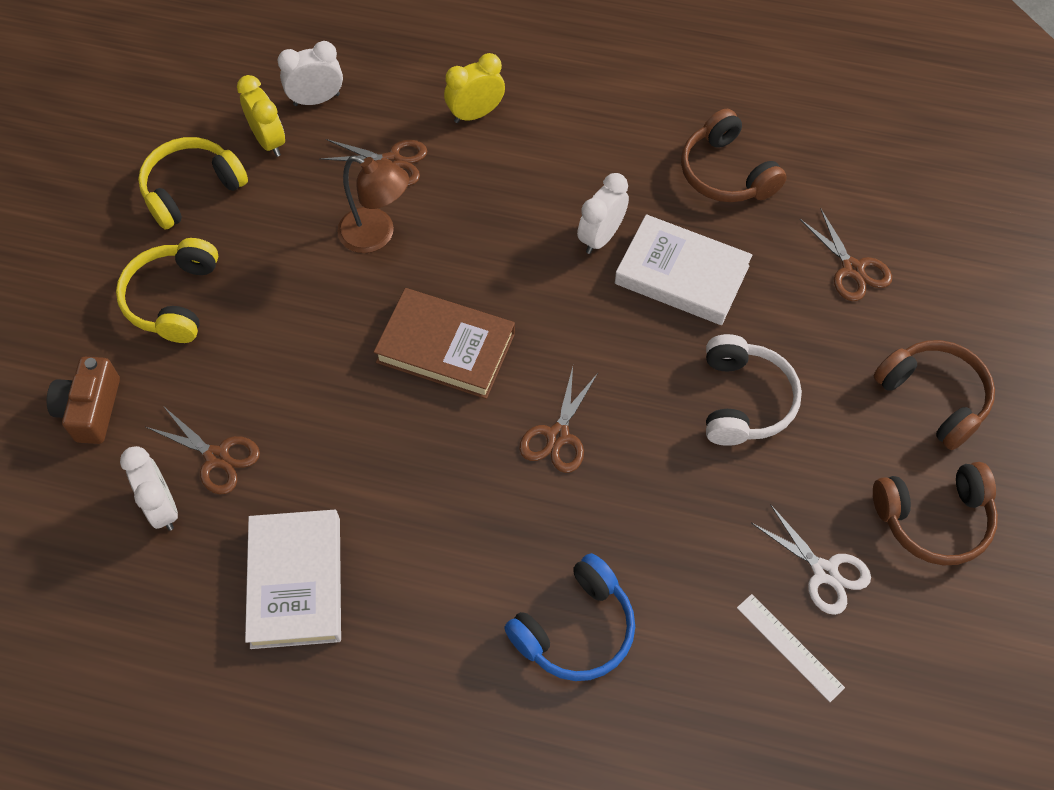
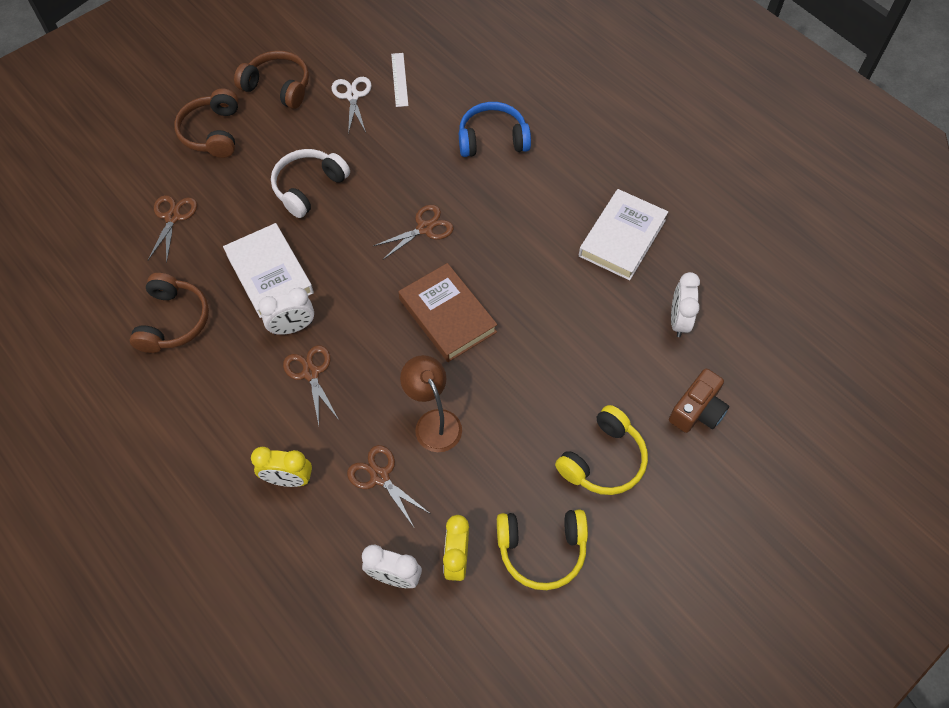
camera: 145 degrees left, 0 degrees up
(217, 457) = (630, 331): brown scissors -> brown scissors (311, 373)

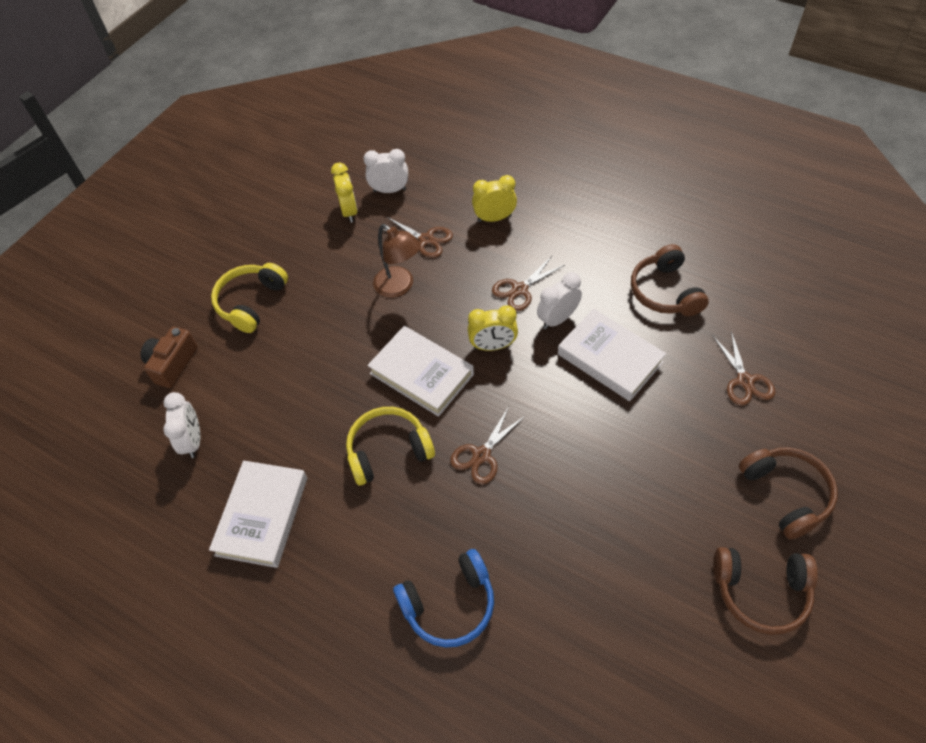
camera: 165 degrees right, 5 degrees down
(308, 187) = (631, 461): white headphones -> none
(311, 373) = (520, 290): brown scissors -> brown scissors turned 90 degrees clockwise
(352, 96) = (658, 611): white scissors -> none
(368, 321) = (493, 346): none -> yellow clock
(399, 79) = (612, 665): white ruler -> none
(447, 315) = (421, 374): brown book -> white book
(541, 550) = (288, 233): yellow headphones -> yellow headphones (388, 450)

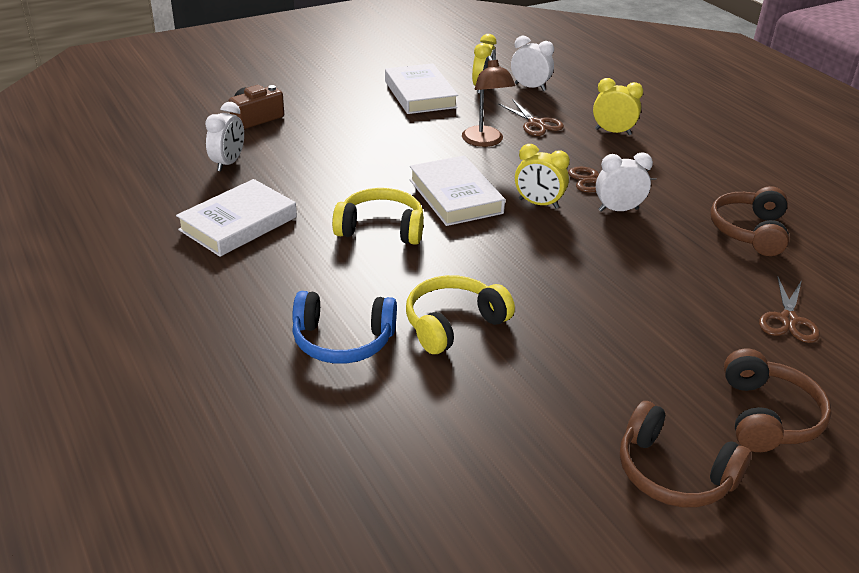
camera: 25 degrees right, 20 degrees down
(251, 302) = (350, 108): yellow headphones -> yellow headphones (453, 324)
(481, 455) = (463, 263): brown scissors -> none
(610, 358) = (650, 252): white book -> white book (420, 94)

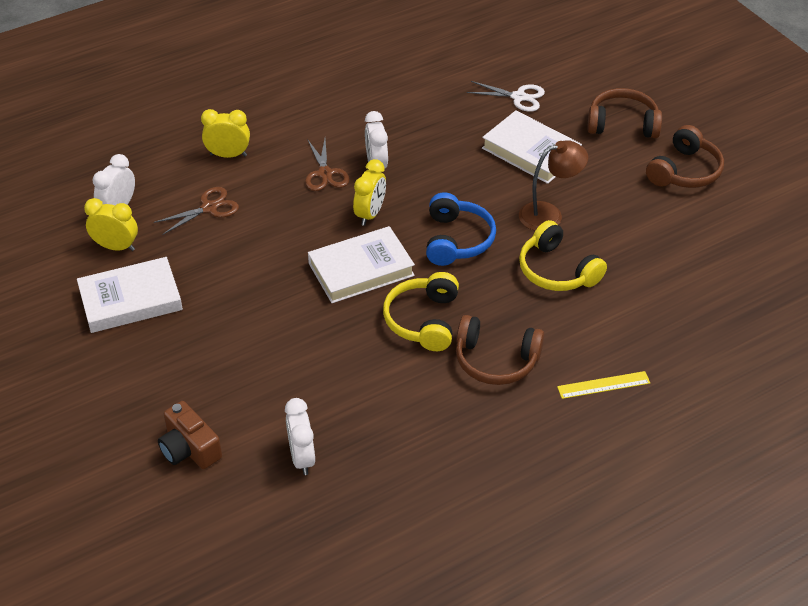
camera: 90 degrees left, 10 degrees up
(228, 163) = (302, 458): white clock -> white clock turned 120 degrees counterclockwise
(238, 223) = (426, 429): white book -> white book (531, 152)
(264, 342) = (603, 385): none -> yellow ruler
(342, 340) = (591, 336): blue headphones -> blue headphones (457, 240)
(485, 141) = (249, 247): brown lamp -> brown lamp (549, 214)
(613, 132) = (228, 155): yellow clock -> yellow clock turned 75 degrees clockwise
(749, 231) = (403, 96): brown headphones -> brown headphones (496, 360)
(788, 320) = (518, 97): brown scissors -> white scissors

